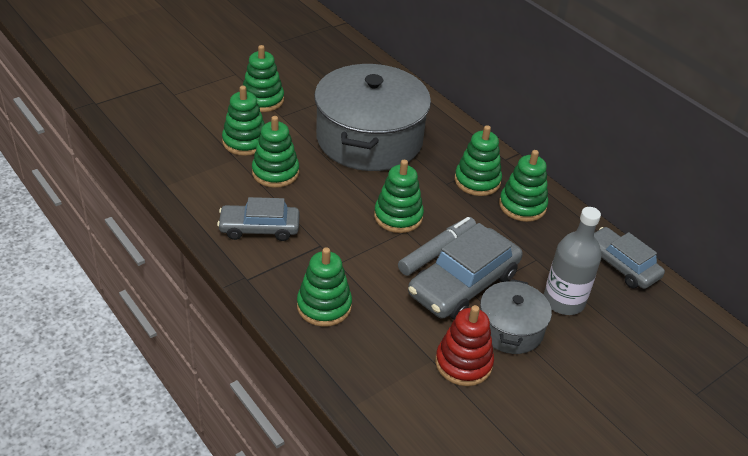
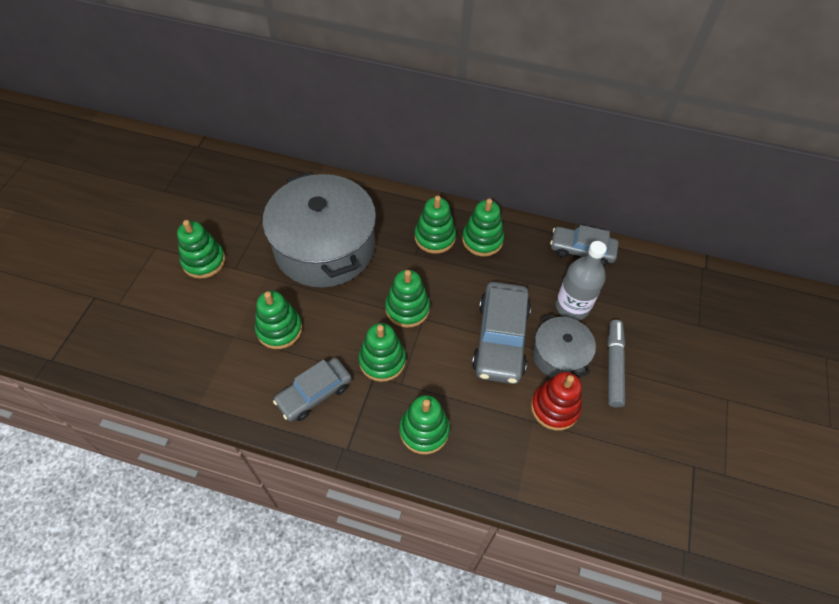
camera: 35 degrees left, 15 degrees up
(245, 142) = (227, 314): green stacking toy -> green stacking toy (382, 360)
(437, 252) = (460, 322): grey marker -> grey marker (613, 366)

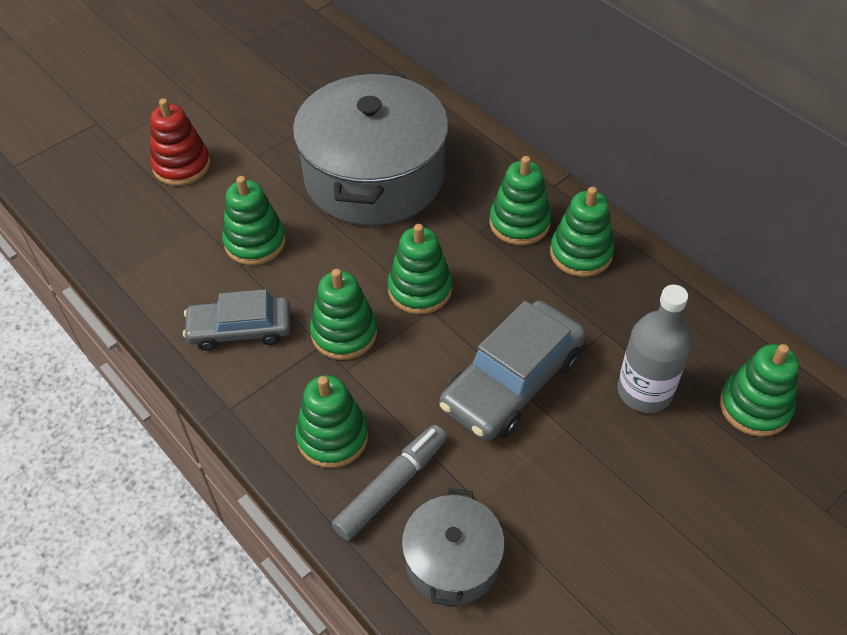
camera: 35 degrees right, 5 degrees down
(204, 261) = (230, 134): green stacking toy -> green stacking toy (754, 406)
(554, 408) = (520, 501): red stacking toy -> red stacking toy (182, 166)
(559, 355) = (578, 442): grey pot -> grey pot (452, 560)
(582, 250) = (716, 328): grey car -> none
(613, 366) = (646, 494): grey marker -> grey marker (391, 487)

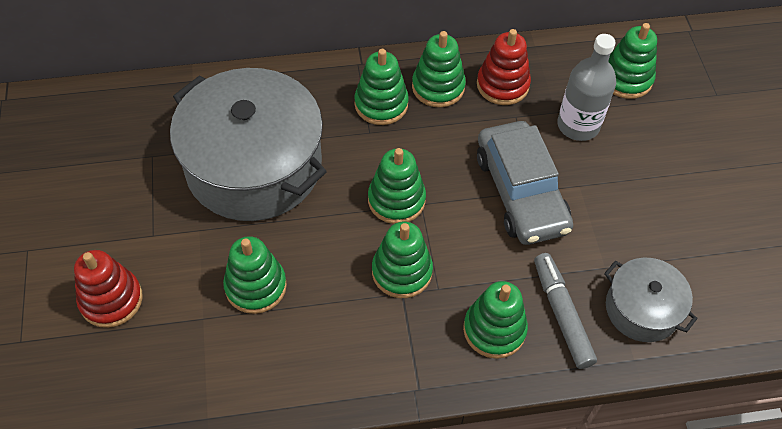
camera: 60 degrees left, 5 degrees up
(240, 329) = (343, 343): grey car -> none
(634, 302) = (502, 85): none -> red stacking toy

